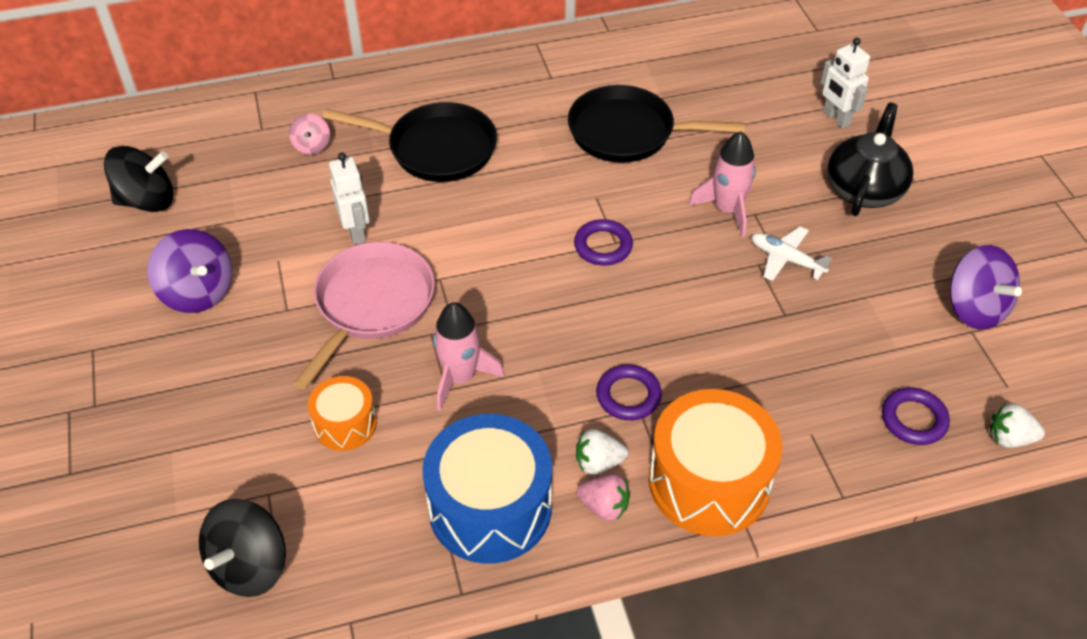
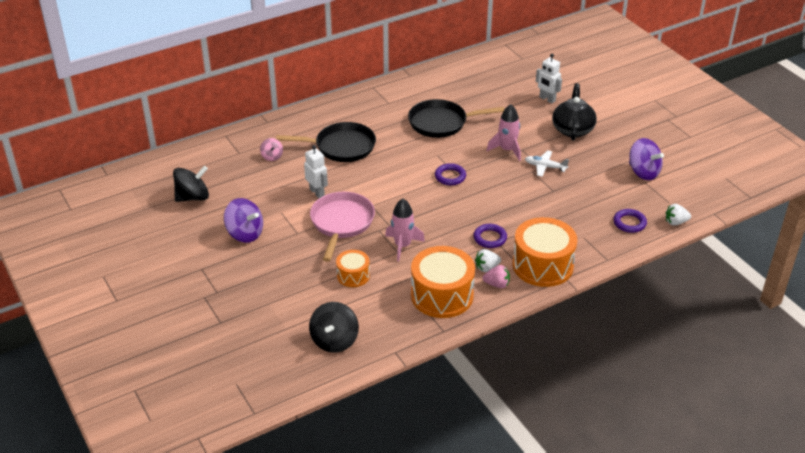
camera: 15 degrees left, 10 degrees down
(490, 507) = (442, 295): blue drum -> orange drum

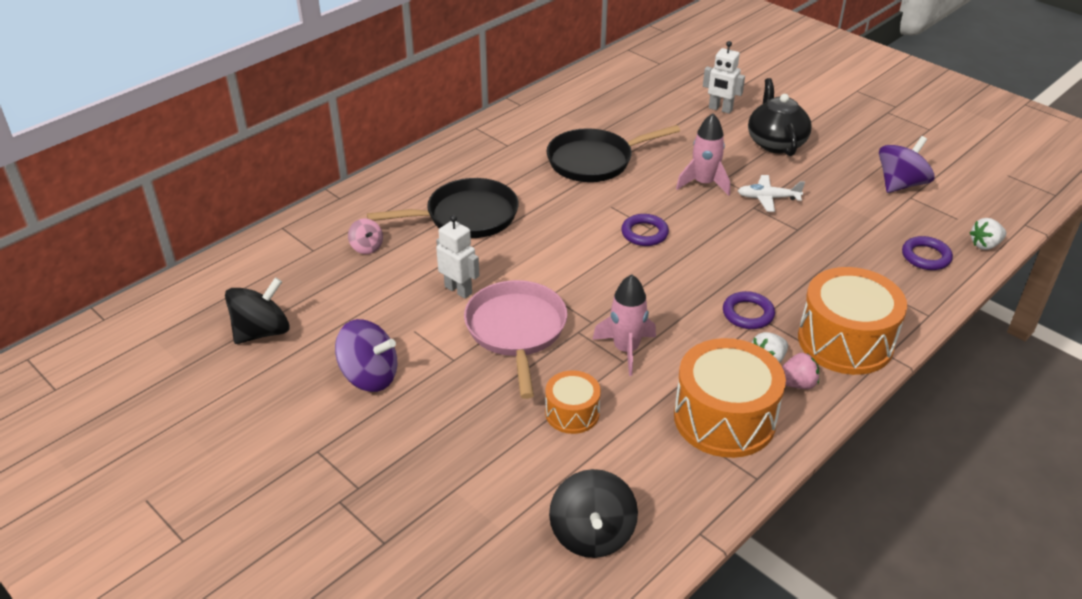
camera: 15 degrees left, 0 degrees up
(643, 172) = (900, 184): purple spinning top -> purple spinning top turned 75 degrees counterclockwise

